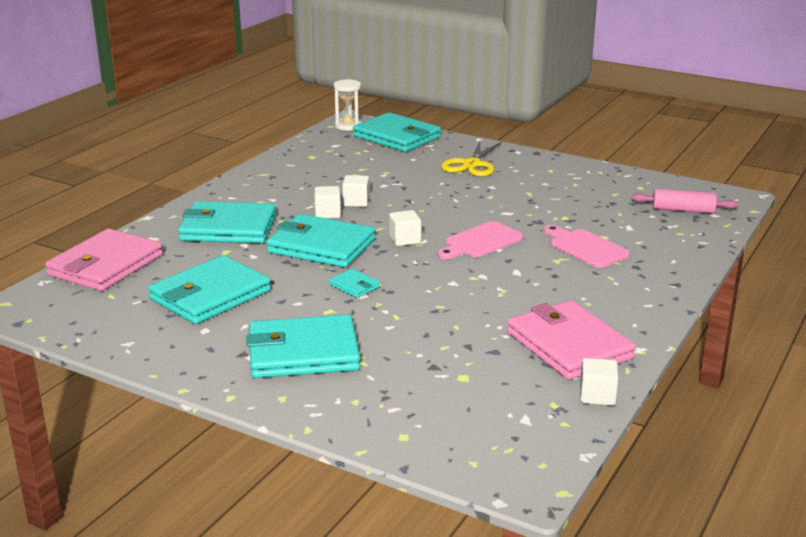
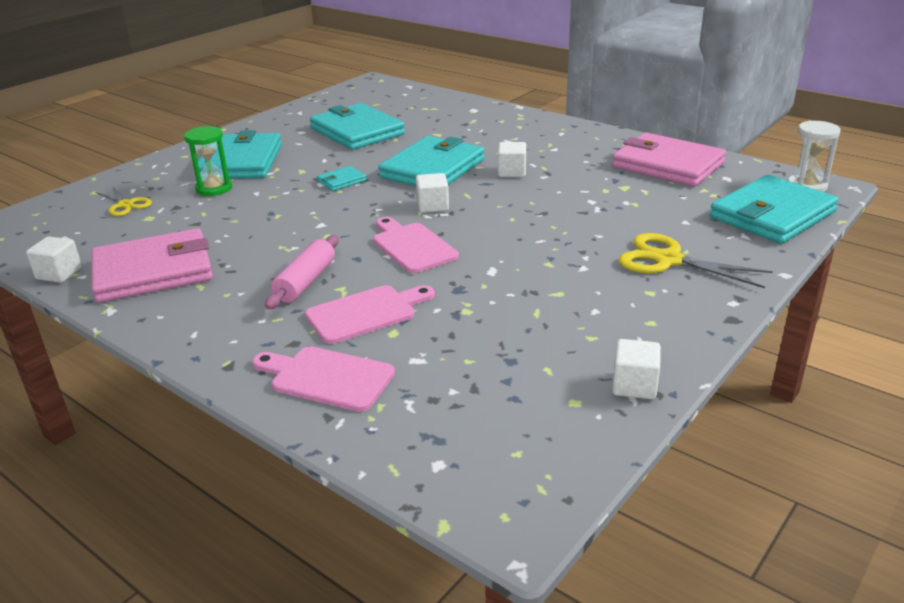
camera: 100 degrees right, 5 degrees up
(105, 265) = (428, 99): pink wallet -> pink wallet (667, 165)
(228, 228) = (487, 133): turquoise wallet -> none
(356, 202) = (541, 185): white cube -> white cube (634, 385)
(382, 354) = (214, 188): none -> green hourglass
(435, 401) = (125, 205): none -> yellow scissors
(665, 251) = (327, 378): none -> pink cutting board
(683, 210) = (466, 430): pink rolling pin -> pink rolling pin (305, 282)

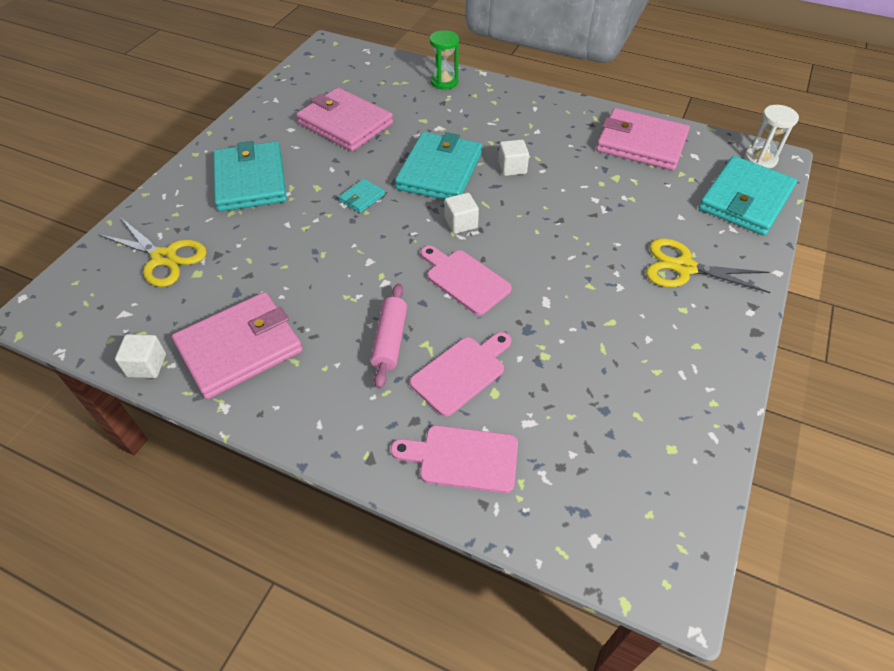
camera: 15 degrees left, 20 degrees up
(125, 205) = (164, 258): yellow scissors -> yellow scissors, size x1.60
(214, 188) = (242, 223): green hourglass -> green hourglass (444, 82)
(357, 131) = (345, 123): turquoise wallet -> pink wallet
(634, 385) = (709, 422): white cube -> none

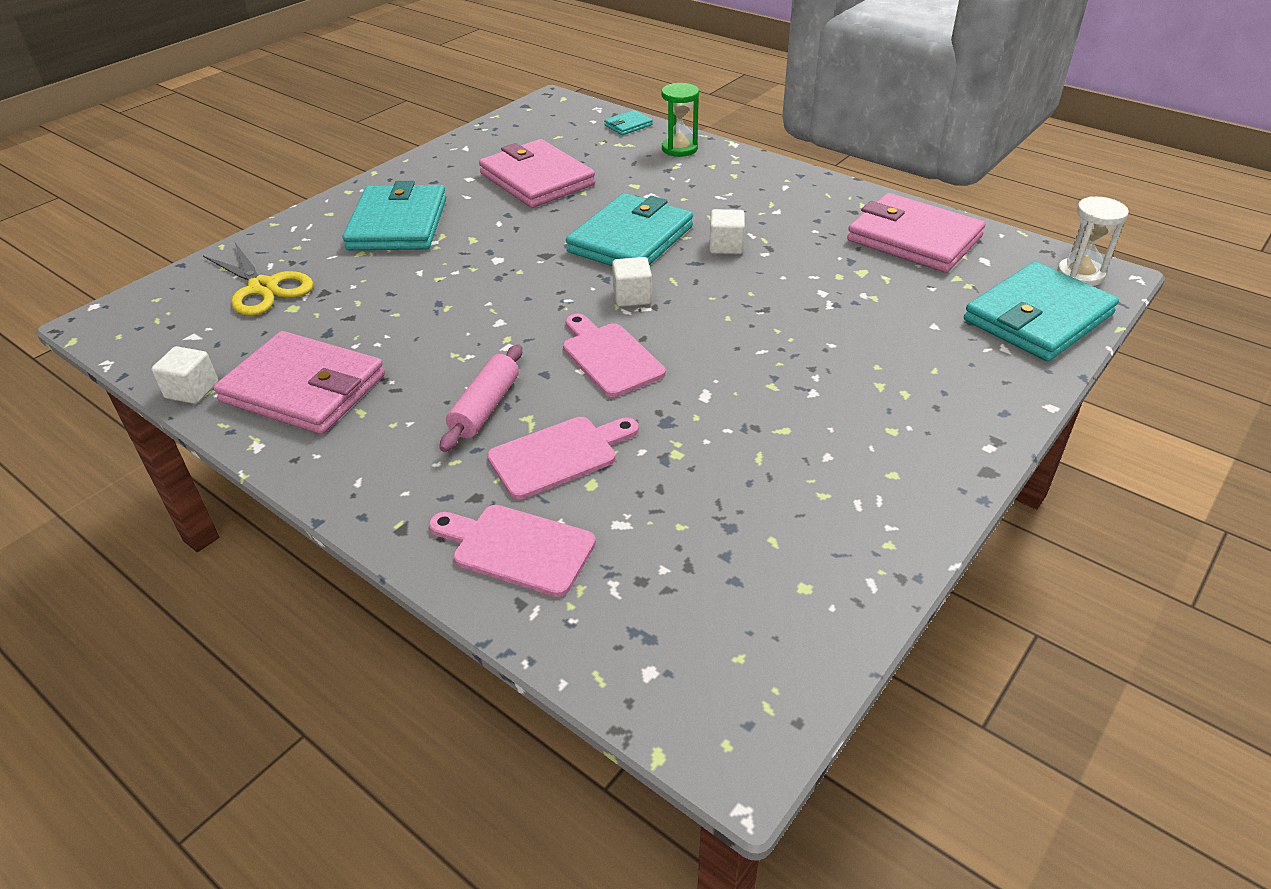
camera: 15 degrees right, 10 degrees down
(240, 348) = (304, 388): pink wallet -> pink wallet turned 45 degrees clockwise
(362, 198) = (521, 256): turquoise wallet -> turquoise wallet (628, 125)
(684, 267) = (914, 383): yellow scissors -> none

